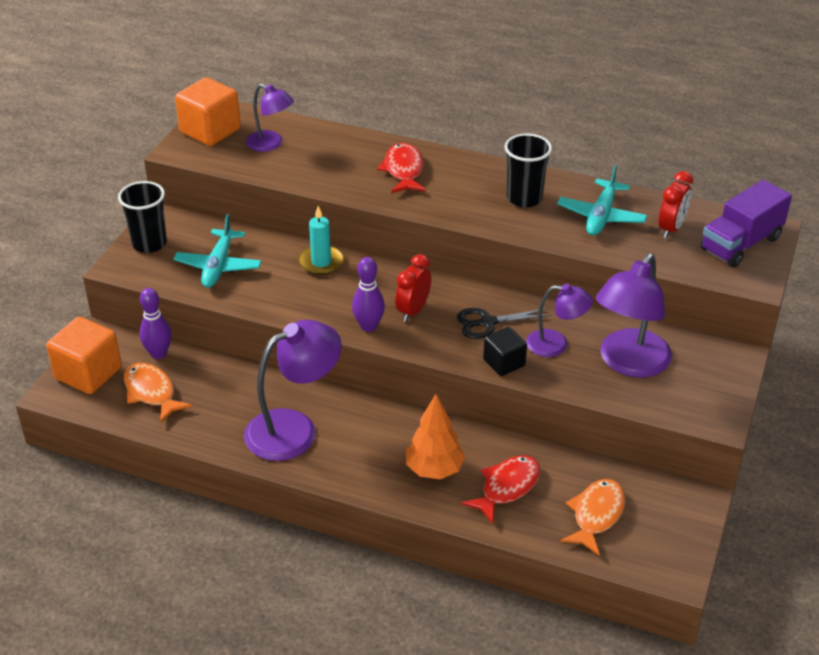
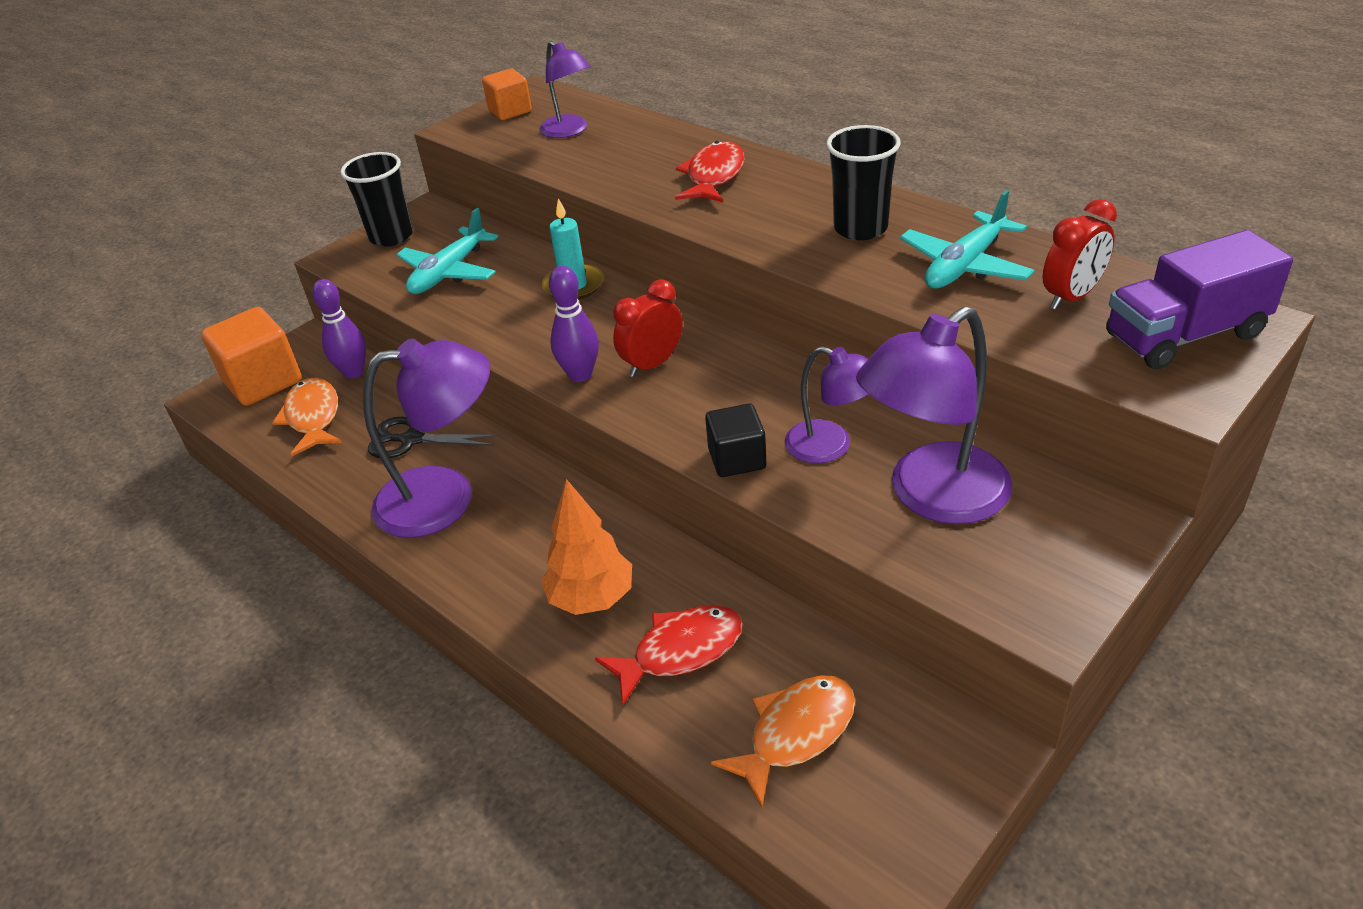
camera: 25 degrees right, 0 degrees up
(210, 131) = (510, 111): orange cube -> orange cube, size x0.60
(488, 322) = (746, 397): black scissors -> black scissors (411, 440)

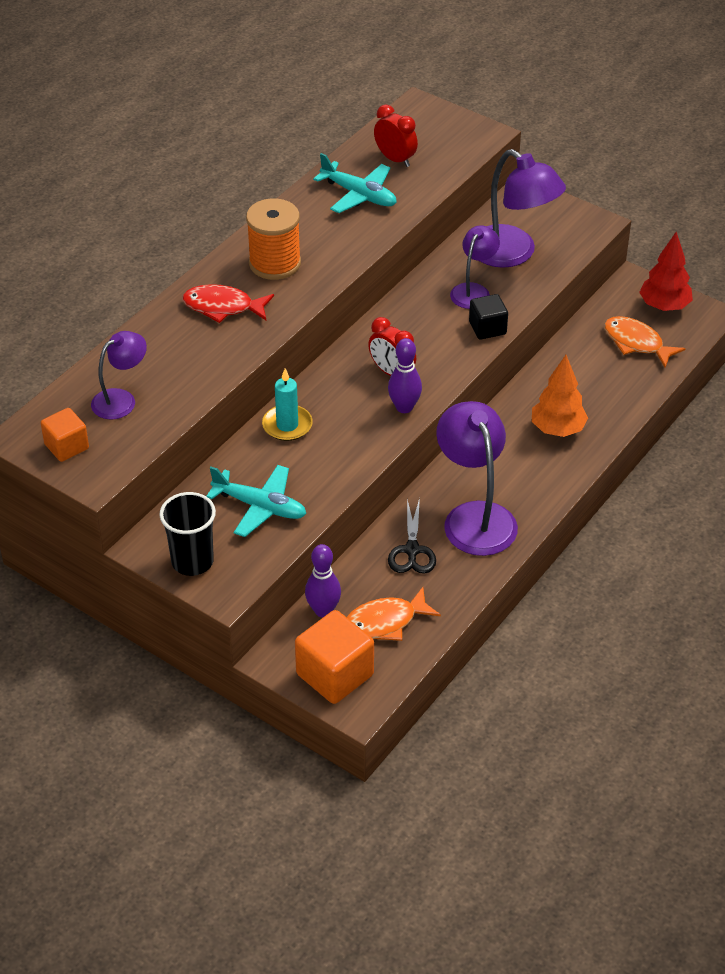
camera: 100 degrees left, 5 degrees up
(680, 651) = (591, 388): red fish -> none
(798, 206) = (275, 263): none -> orange spool
(860, 228) = (309, 236): black cup -> none
(908, 797) = (664, 306): none -> red tree
(1184, 335) = (433, 127): purple truck -> none

